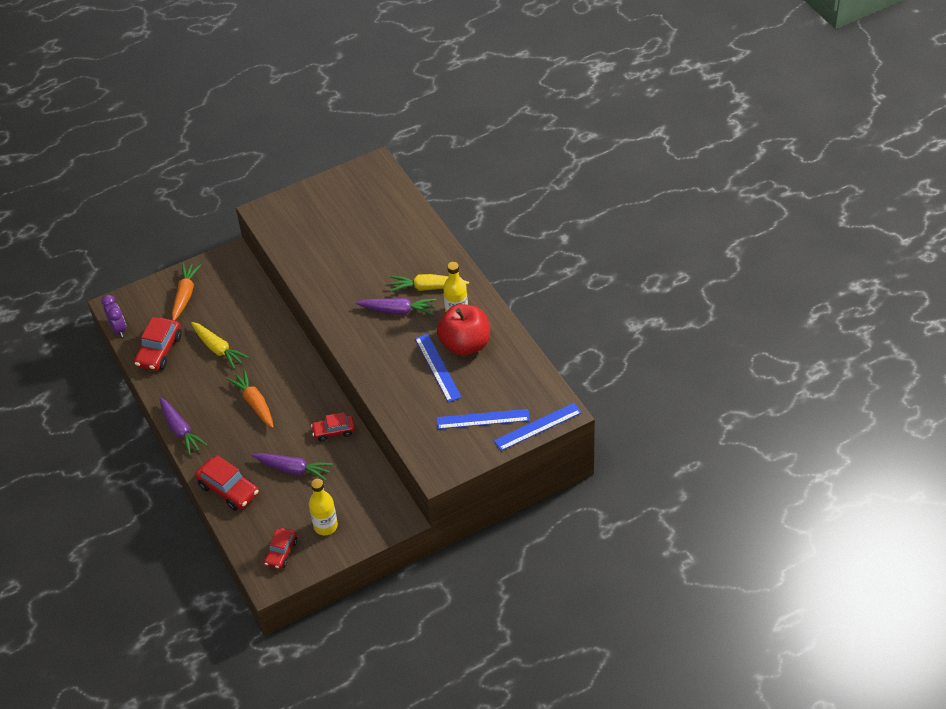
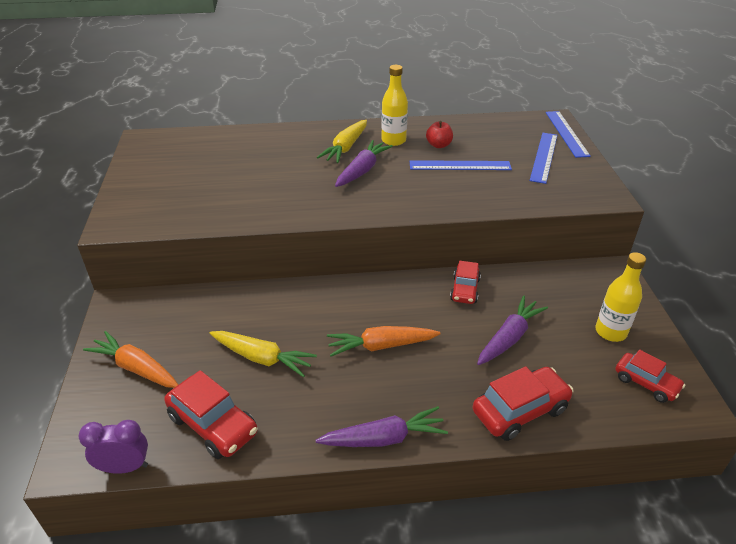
camera: 70 degrees left, 10 degrees down
(218, 349) = (262, 358): yellow carrot -> yellow carrot turned 45 degrees clockwise
(465, 344) = (439, 145): red apple -> red apple, size x0.47

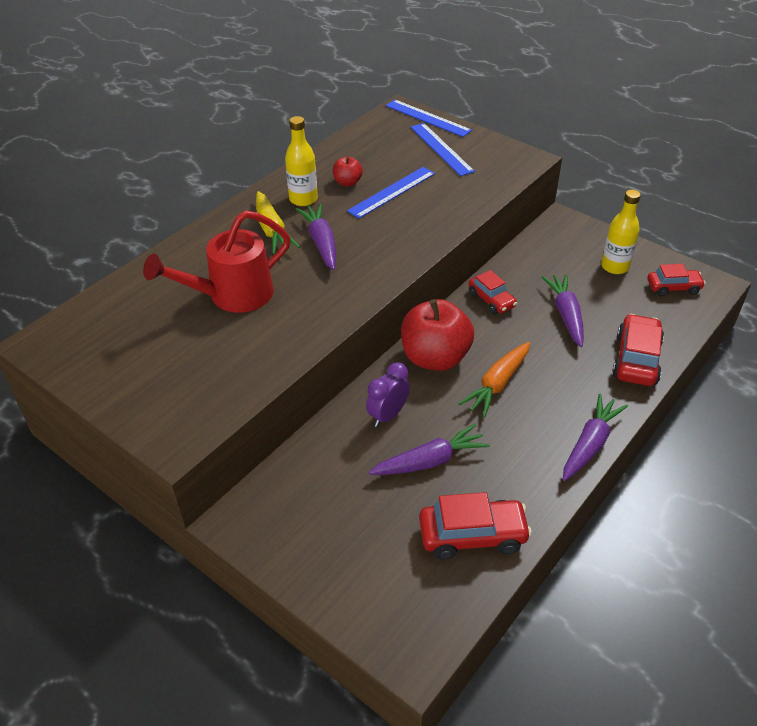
camera: 45 degrees left, 5 degrees up
(125, 467) = (459, 620): purple clock -> purple clock (388, 415)
(136, 368) = (344, 552): orange carrot -> none
(262, 358) = (430, 461): yellow carrot -> purple carrot
(264, 170) = (232, 295): none -> red watering can
(366, 299) = (435, 358): none -> red apple

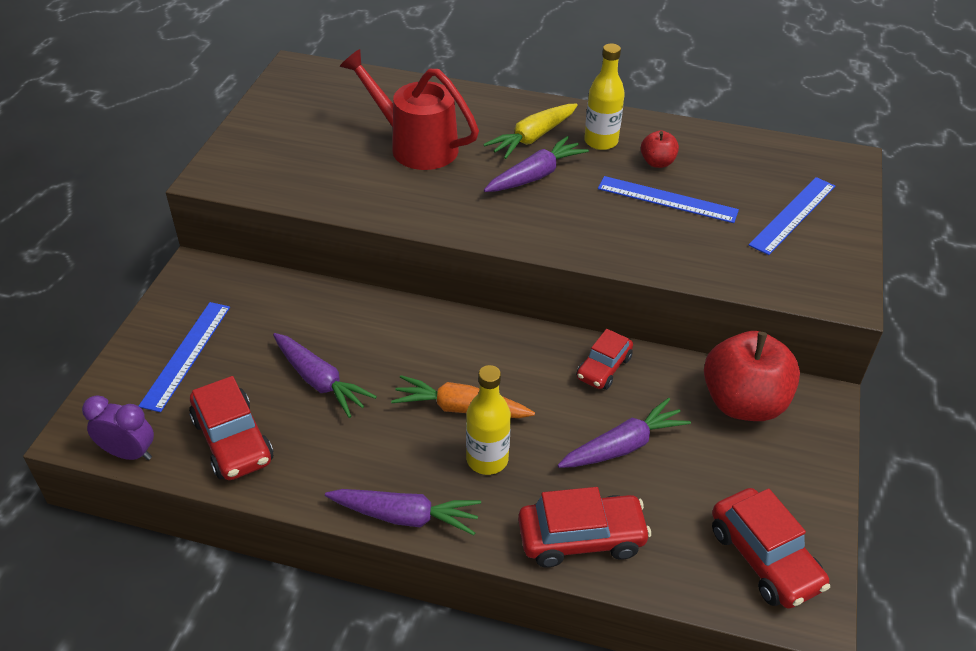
camera: 65 degrees right, 0 degrees up
(388, 415) = (369, 331): purple clock -> purple clock (129, 453)
(427, 118) = (851, 186): blue ruler -> blue ruler (186, 355)
(435, 358) = (474, 344): red apple -> red apple (743, 403)
(614, 267) = (761, 479): yellow bottle -> yellow bottle (487, 459)
(673, 287) = (764, 558): red car -> red car, size x1.53

